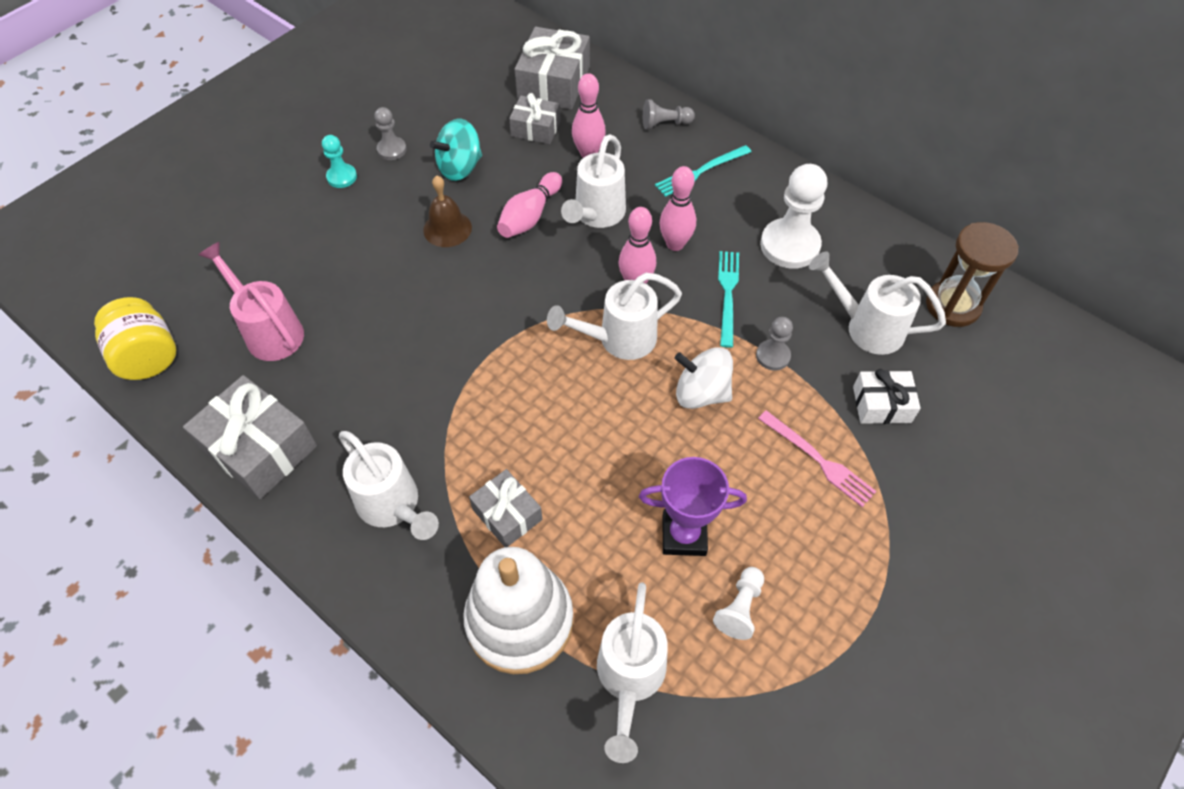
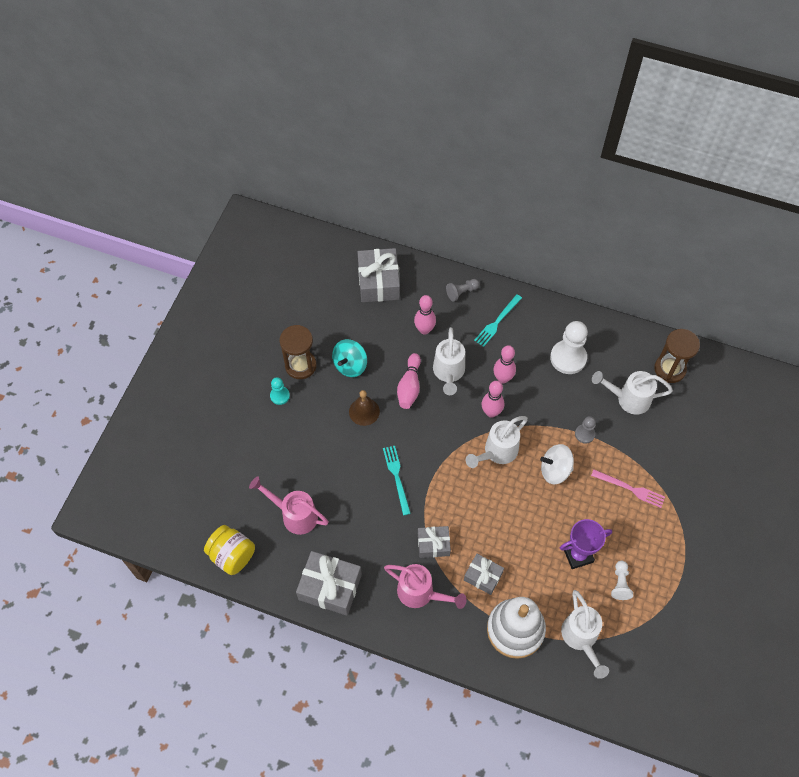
camera: 20 degrees left, 5 degrees up
(392, 149) = (300, 365): grey pawn -> brown hourglass
(393, 506) = (420, 593): white watering can -> pink watering can
(535, 129) = (383, 321): grey gift -> grey gift (433, 544)
(728, 294) = (545, 402): turquoise fork -> turquoise fork (397, 477)
(881, 404) = (651, 444): white gift -> none

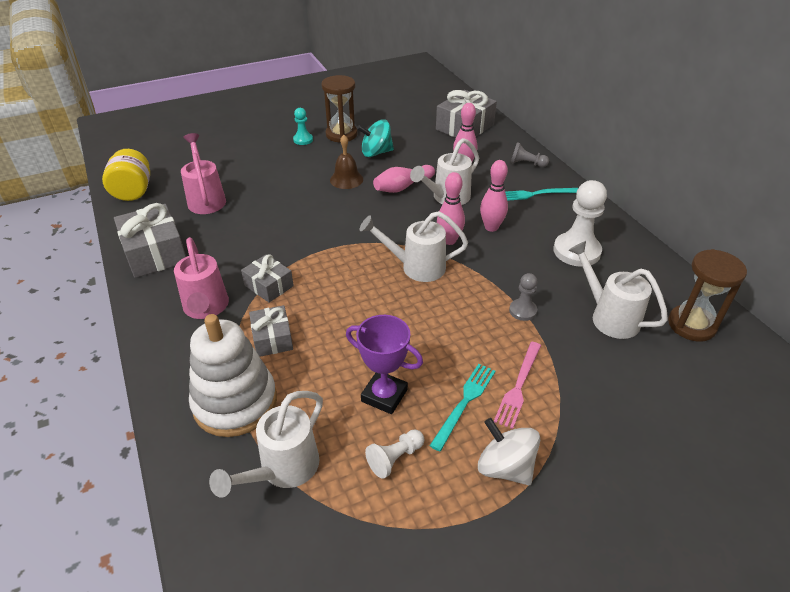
camera: 45 degrees right, 20 degrees down
(397, 477) = (309, 227): turquoise fork -> turquoise fork (464, 403)
(555, 470) = (454, 315): white spinning top -> white spinning top (505, 467)
(630, 489) = (518, 386): pink fork -> pink fork turned 45 degrees clockwise

